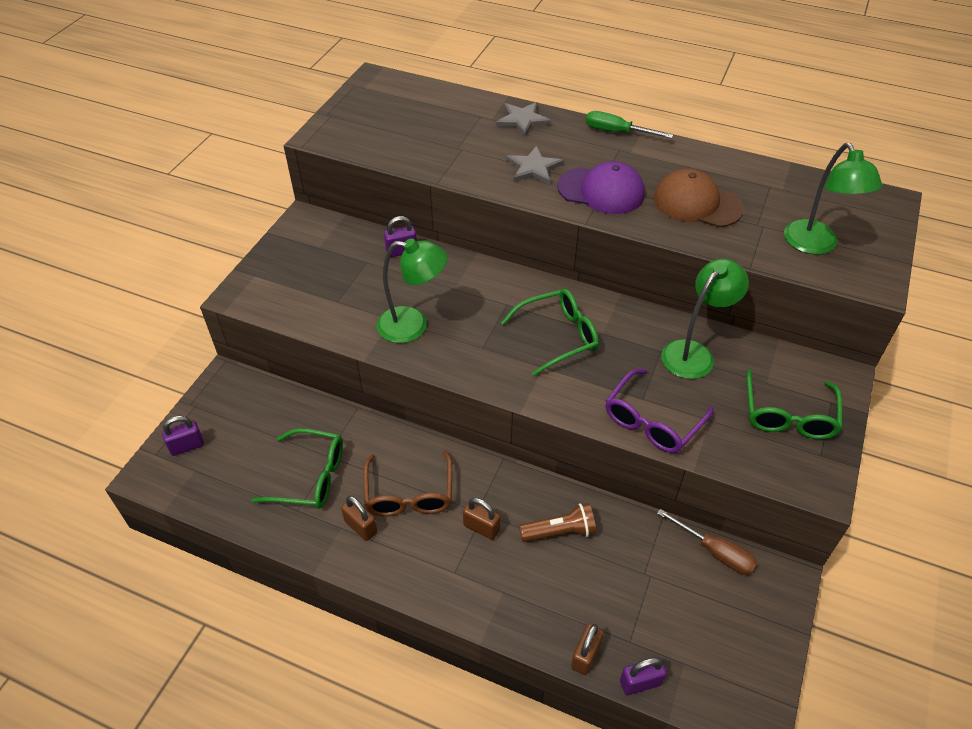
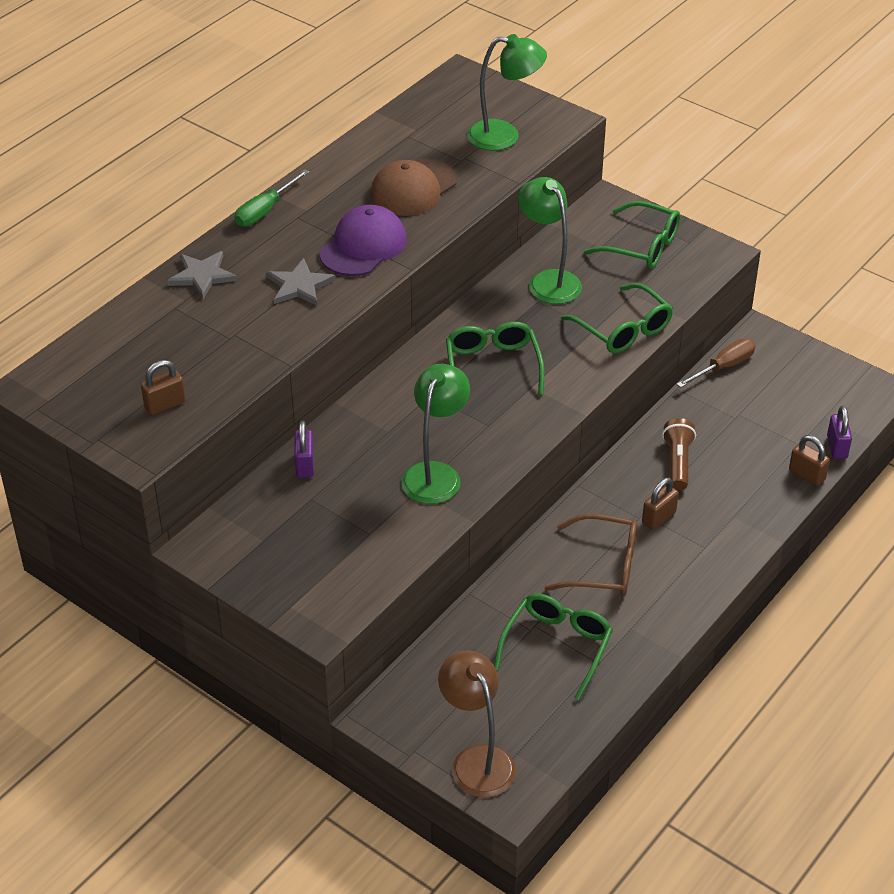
camera: 75 degrees left, 5 degrees down
(187, 446) = (477, 760): purple padlock -> brown lamp
(361, 527) = (634, 611): brown padlock -> brown padlock (165, 404)
(652, 421) = (623, 329): purple glasses -> green glasses

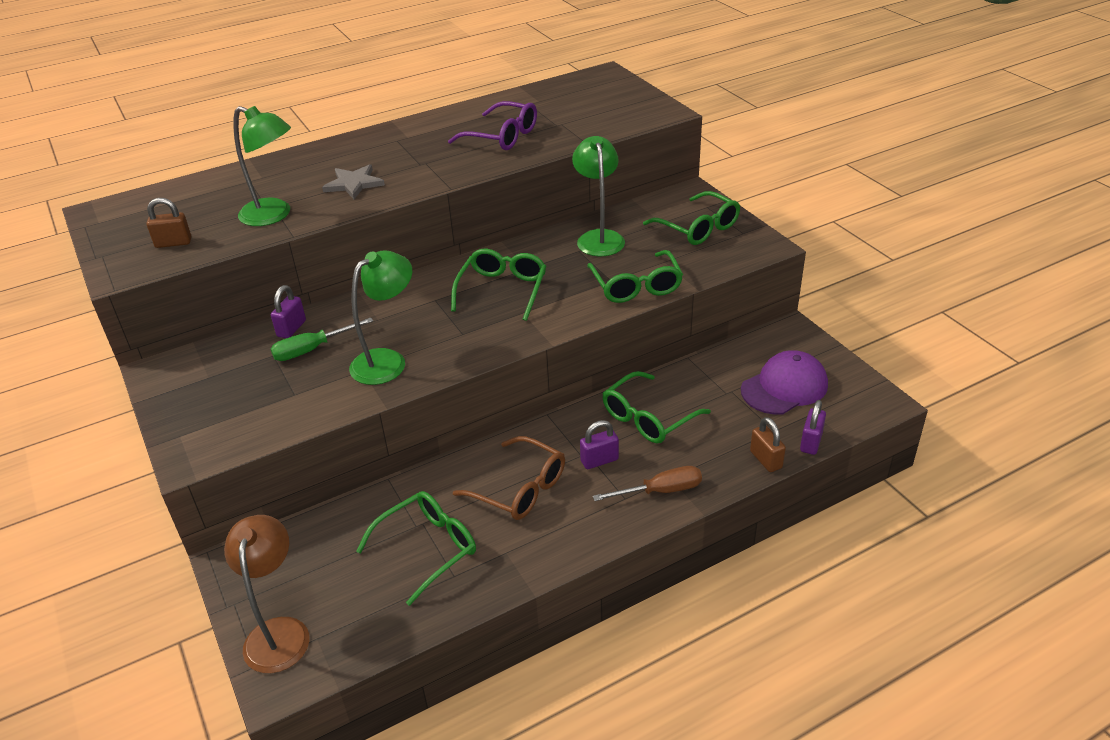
camera: 25 degrees right, 5 degrees down
(202, 276) = (290, 164): grey star -> none
(265, 211) = (377, 132): green screwdriver -> green screwdriver (312, 349)
(363, 246) = (428, 167): purple cap -> purple cap (784, 387)
(413, 188) = (502, 136): brown cap -> purple glasses
(504, 136) = (606, 115): green lamp -> green lamp (274, 215)
(658, 518) = (599, 460): brown padlock -> purple padlock
(677, 463) = (648, 418): brown flashlight -> green glasses
(723, 367) = (742, 349): brown screwdriver -> brown screwdriver (660, 491)

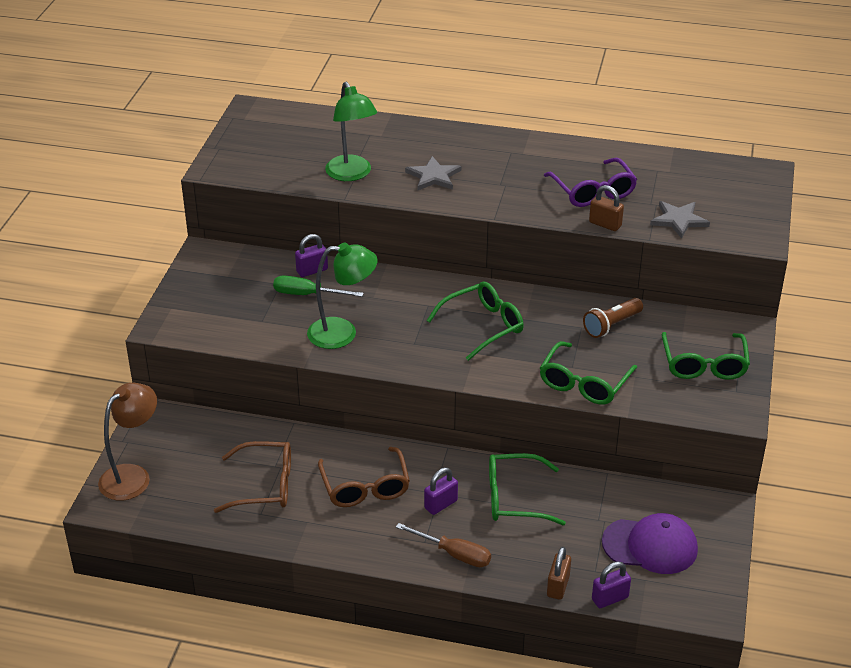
camera: 40 degrees right, 0 degrees up
(173, 243) = (268, 162): brown padlock -> brown padlock (605, 224)
(428, 548) = (265, 485): green glasses -> brown glasses
(593, 126) = (678, 220): none -> grey star
(599, 238) = (612, 325): green lamp -> brown flashlight
(599, 460) = (441, 504): purple padlock -> purple padlock turned 60 degrees counterclockwise

